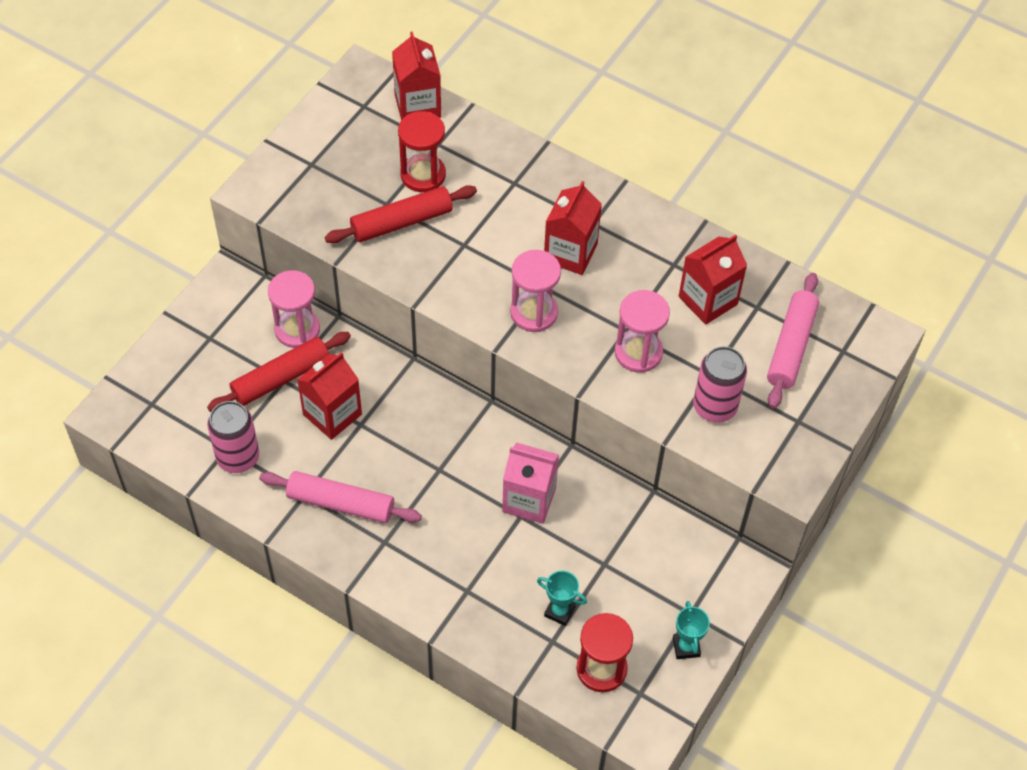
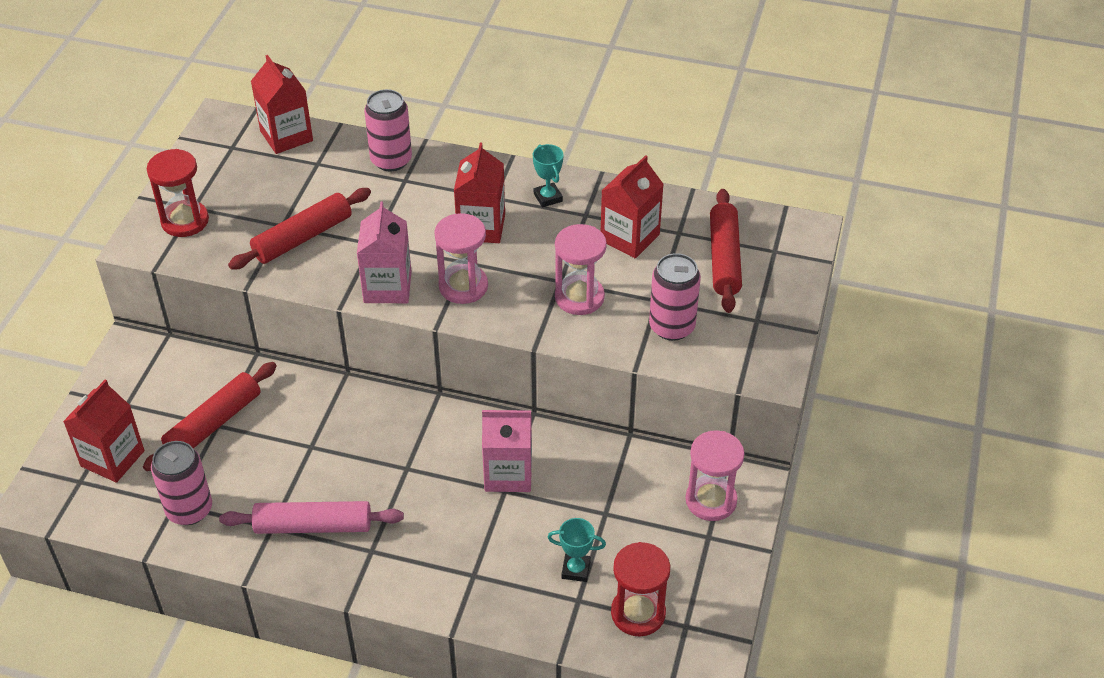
camera: 15 degrees left, 10 degrees down
(297, 329) = (217, 375): pink hourglass -> pink hourglass (711, 500)
(332, 414) = (278, 444): red carton -> red carton (112, 458)
(423, 175) = (311, 193): red hourglass -> red hourglass (185, 221)
(464, 295) = (387, 287): none -> pink carton
(508, 157) = (391, 160): none -> pink can
(686, 647) = (715, 569): turquoise trophy -> turquoise trophy (548, 197)
(791, 346) = (724, 258): pink rolling pin -> red rolling pin

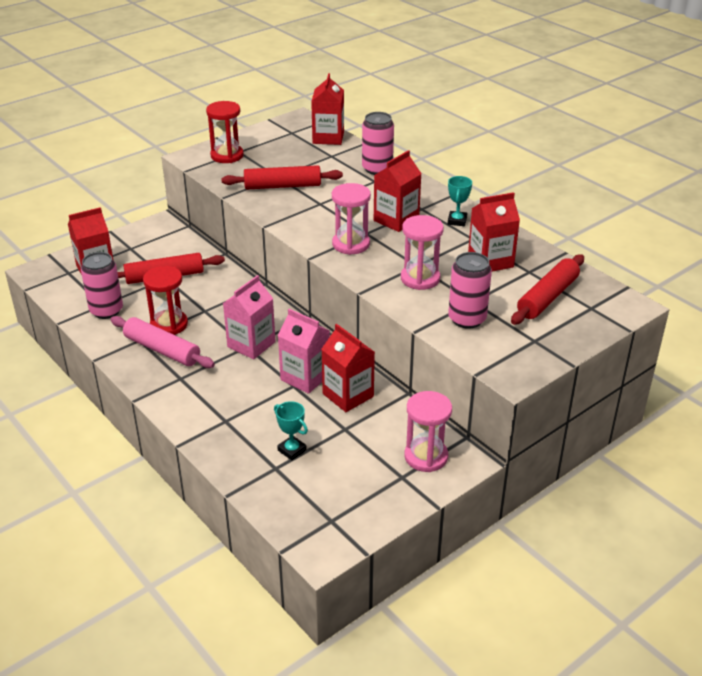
camera: 35 degrees right, 10 degrees down
(387, 287) = (304, 227): pink carton -> pink carton (251, 344)
(572, 471) = (348, 395): none -> red carton
(638, 613) = (306, 496): red hourglass -> red hourglass (169, 324)

